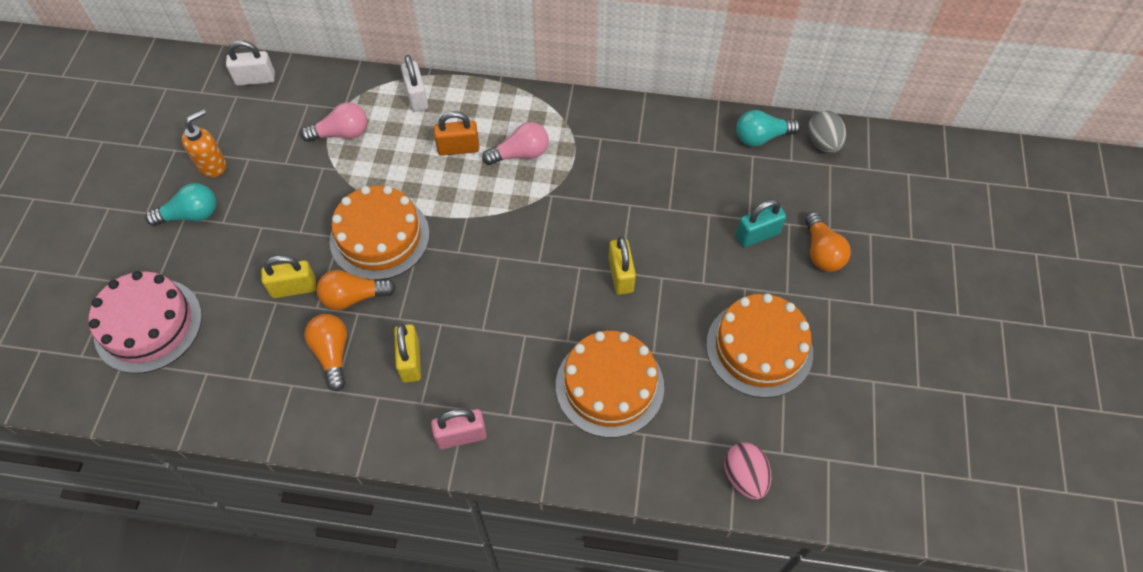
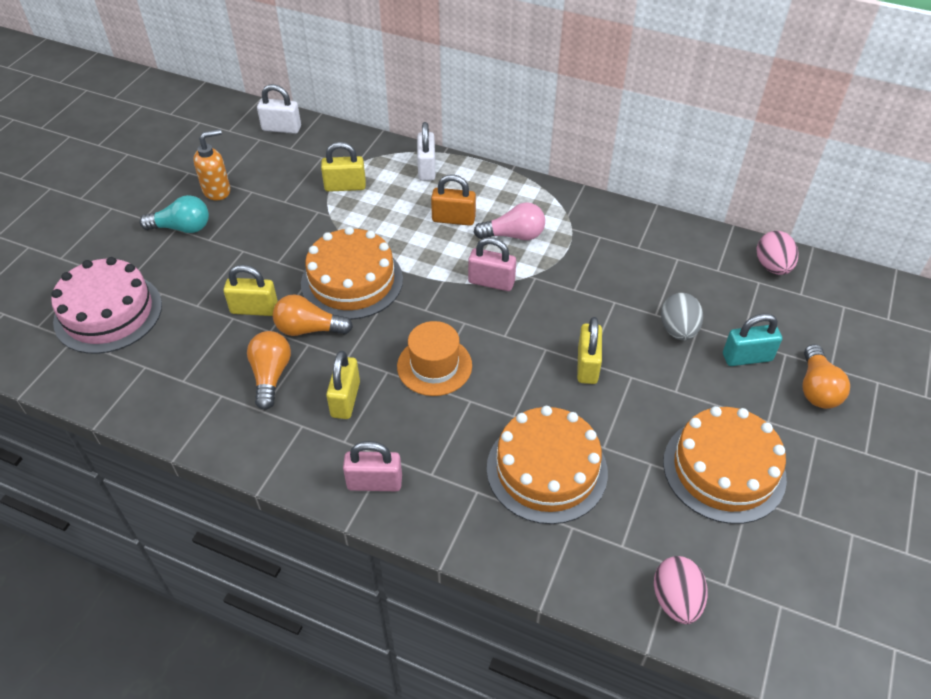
camera: 15 degrees right, 10 degrees down
(341, 133) = (345, 186): pink light bulb -> yellow padlock
(483, 308) = (434, 366): none -> orange hat
(512, 209) = (491, 282): none -> pink padlock
(761, 137) = (772, 267): turquoise light bulb -> pink egg
(822, 143) = (840, 285): grey egg -> grey egg (678, 330)

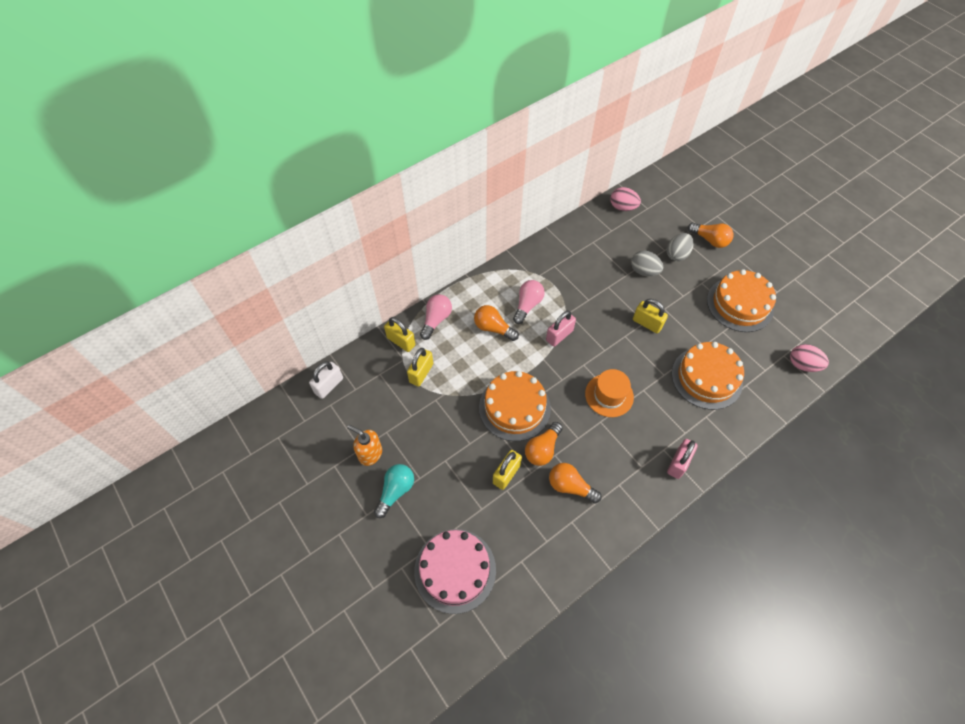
camera: 60 degrees left, 10 degrees up
(217, 191) = (370, 454): orange soap dispenser -> orange soap dispenser turned 60 degrees counterclockwise
(345, 399) = (611, 452): yellow padlock -> yellow padlock (401, 341)
(426, 169) = (436, 320): white padlock -> pink light bulb
(453, 219) = (493, 328): orange padlock -> orange light bulb
(747, 357) = (677, 254): turquoise padlock -> grey egg

